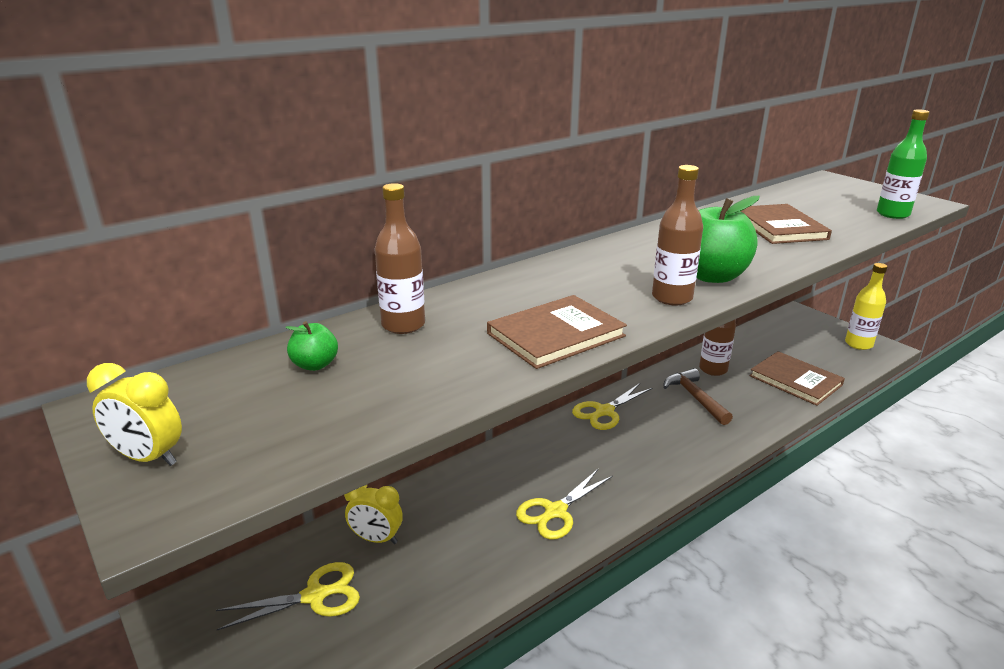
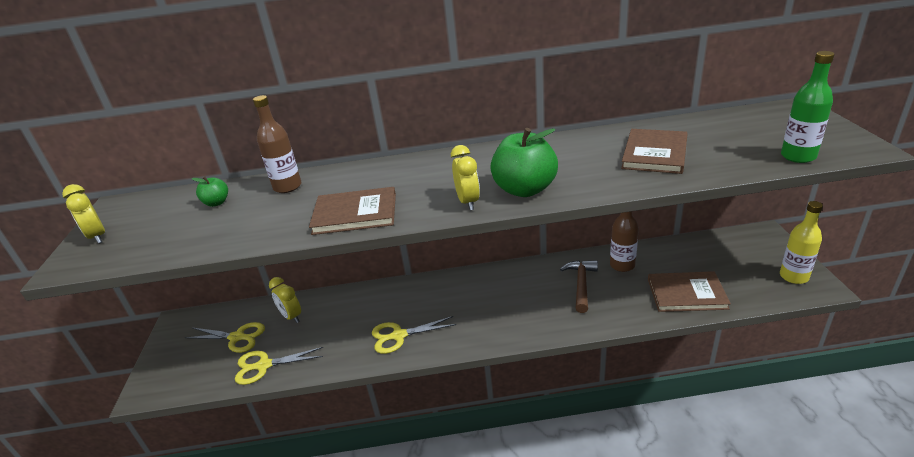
camera: 35 degrees right, 5 degrees up
(604, 412) = (501, 276): yellow scissors -> yellow scissors (263, 366)
(672, 298) = (468, 202): brown bottle -> yellow clock
(795, 380) = (686, 294): brown book -> brown book turned 75 degrees counterclockwise

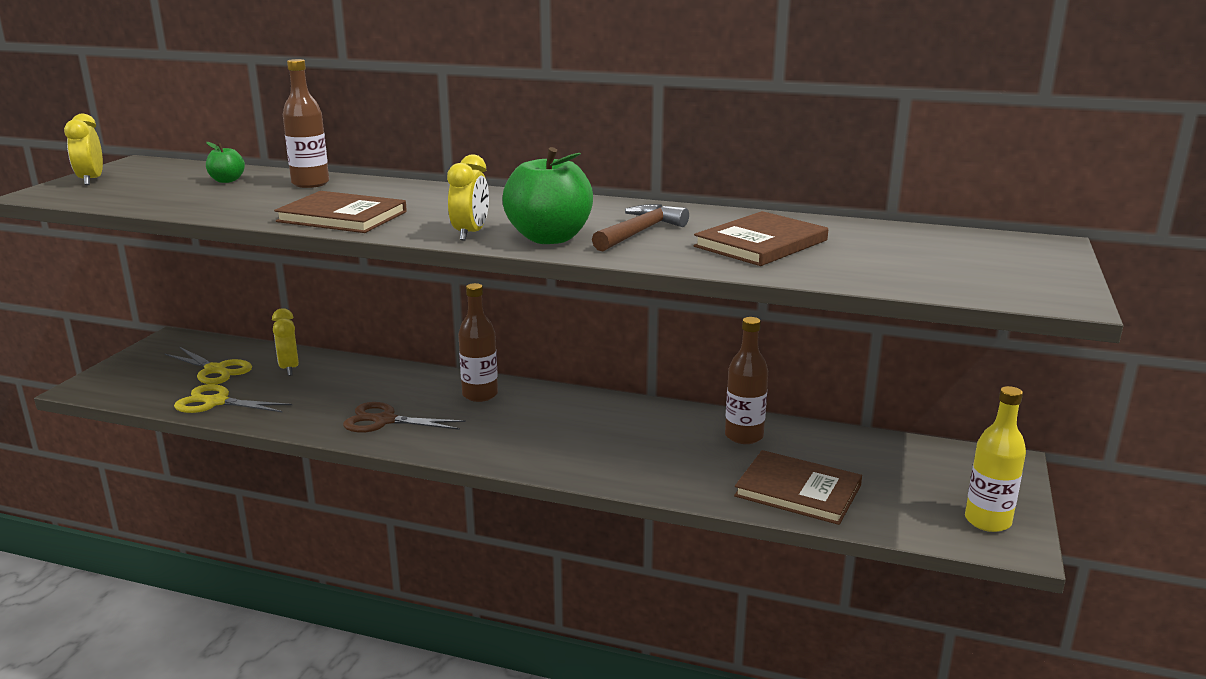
camera: 20 degrees right, 10 degrees down
(398, 336) = (384, 420): yellow scissors -> brown scissors
(441, 291) = (480, 395): none -> brown bottle
(581, 285) = (663, 439): brown hammer -> brown hammer (640, 232)
(798, 156) = (947, 285): green bottle -> none

